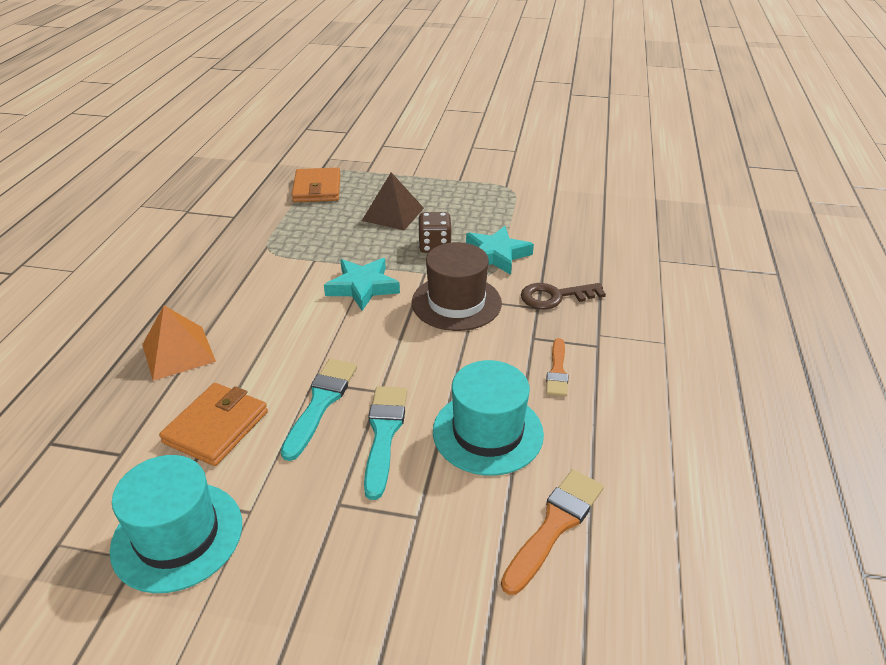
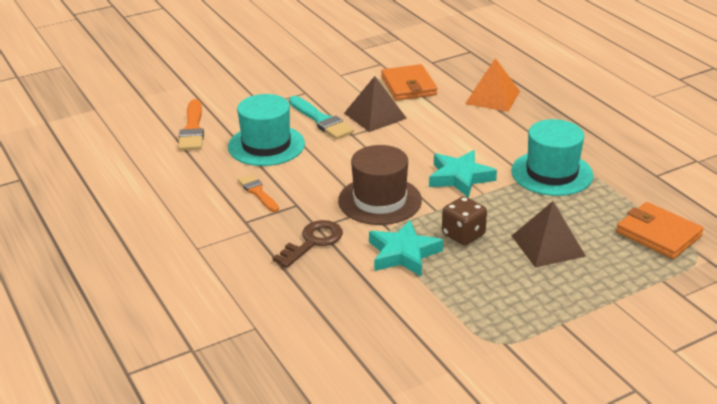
camera: 140 degrees right, 5 degrees down
(177, 535) = (357, 58): turquoise hat -> turquoise hat (552, 173)
(321, 403) = (375, 115): turquoise brush -> brown pyramid

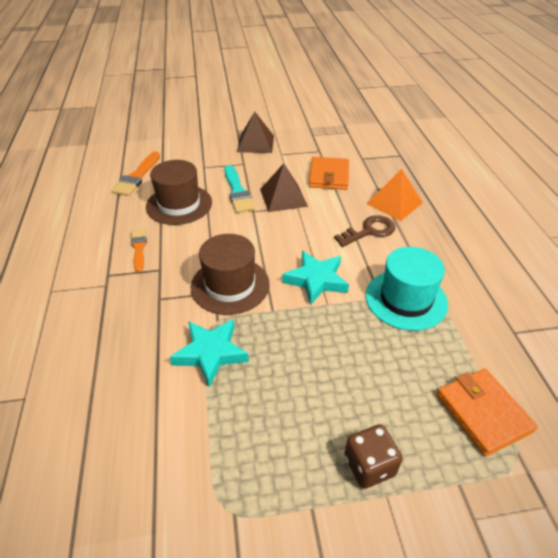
camera: 20 degrees right, 10 degrees up
(266, 145) = (179, 204): turquoise hat -> brown hat
(313, 242) = (143, 314): brown key -> brown key (369, 231)
(463, 235) = (279, 348): brown dice -> brown dice (369, 466)
(548, 245) = (354, 389): brown pyramid -> brown pyramid (255, 143)

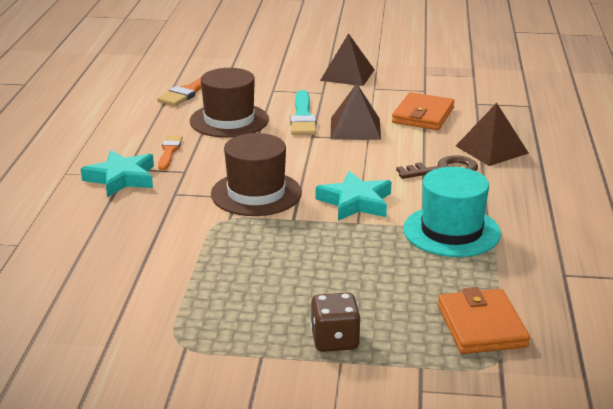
camera: 15 degrees right, 15 degrees down
(211, 353) = (211, 241): turquoise star -> turquoise star (121, 178)
(394, 203) = (491, 149): orange pyramid -> brown pyramid

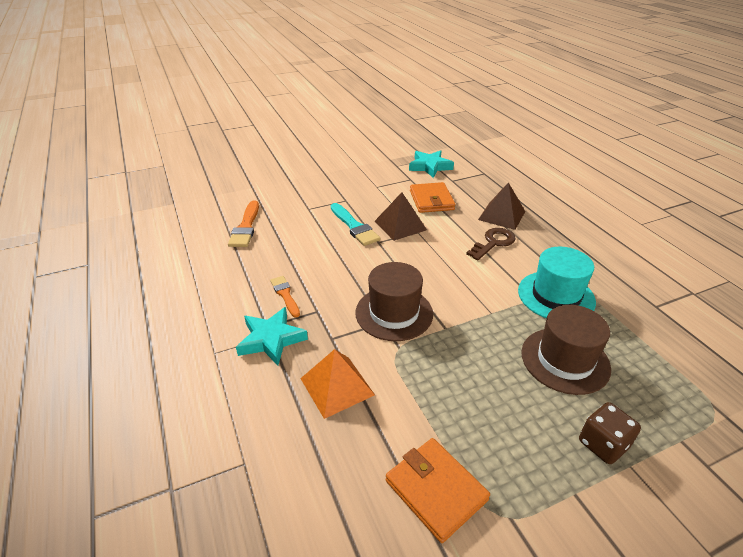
camera: 30 degrees left, 10 degrees up
(141, 225) = (337, 386): none -> orange pyramid
(229, 120) = (303, 247): brown hat -> brown hat (565, 360)
(347, 75) = (347, 180): brown pyramid -> none
(355, 202) = (470, 294): turquoise star -> turquoise star (430, 166)
(481, 326) = (668, 377): orange wallet -> orange wallet (435, 490)

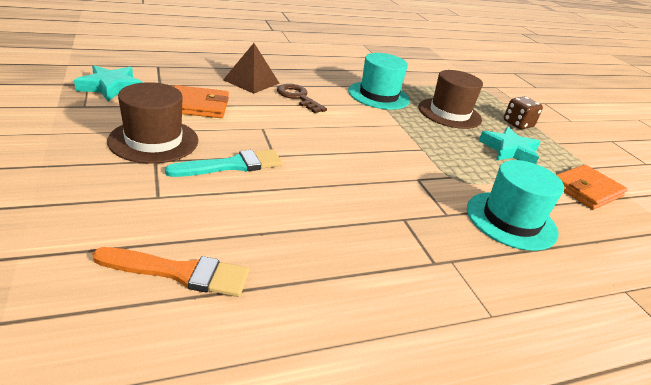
camera: 90 degrees left, 5 degrees down
(271, 339) = (457, 260): turquoise star -> turquoise star (509, 150)
(285, 295) = (374, 241): orange brush -> none
(337, 386) = (511, 220): orange pyramid -> turquoise hat
(394, 313) = (404, 170): brown hat -> brown hat (154, 140)
(400, 225) = (244, 135): brown pyramid -> none

